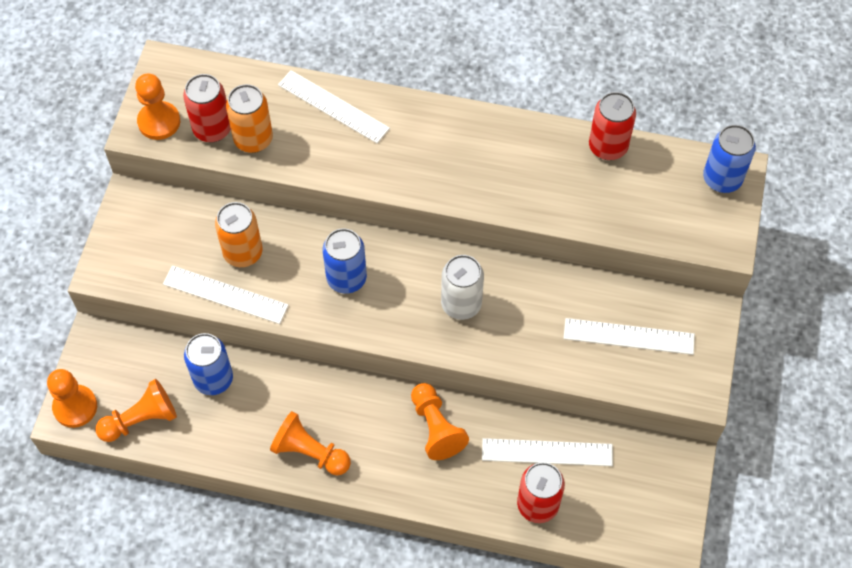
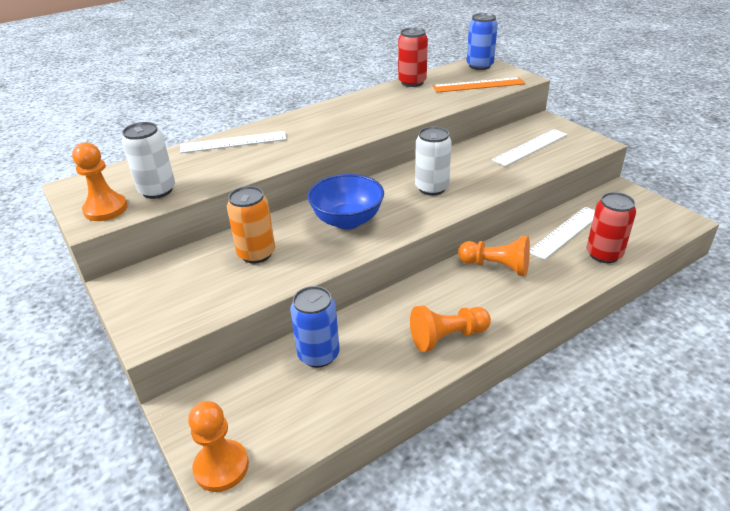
camera: 45 degrees left, 25 degrees down
(141, 419) = (295, 425): orange pawn -> none
(212, 129) = (157, 190): red can -> white can
(225, 294) = (275, 280): white ruler -> none
(253, 139) = (197, 179): orange can -> none
(346, 278) = (347, 220): blue can -> blue bowl
(663, 214) = (478, 85): none -> orange ruler

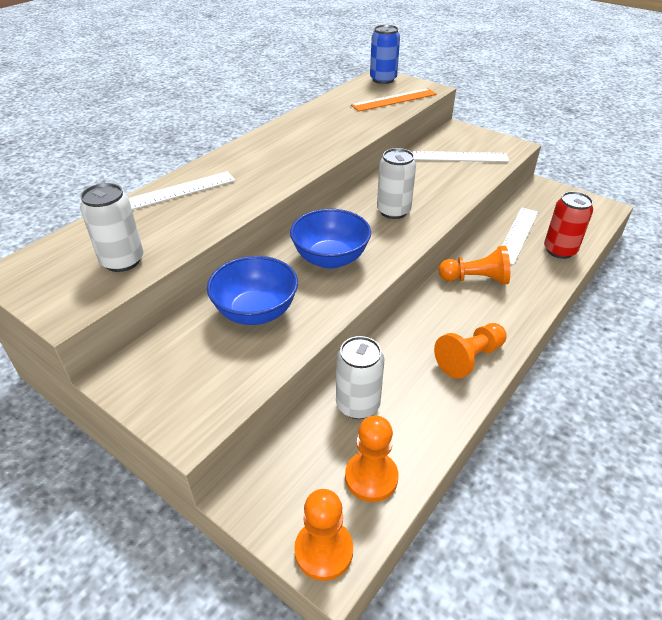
camera: 20 degrees left, 5 degrees up
(105, 209) = (72, 294): orange pawn -> orange pawn (371, 477)
(256, 254) = (256, 312): orange can -> blue bowl
(318, 355) = (357, 405): blue can -> white can
(412, 82) = (328, 103): red can -> none
(530, 147) = (460, 157): white ruler -> white ruler turned 60 degrees clockwise

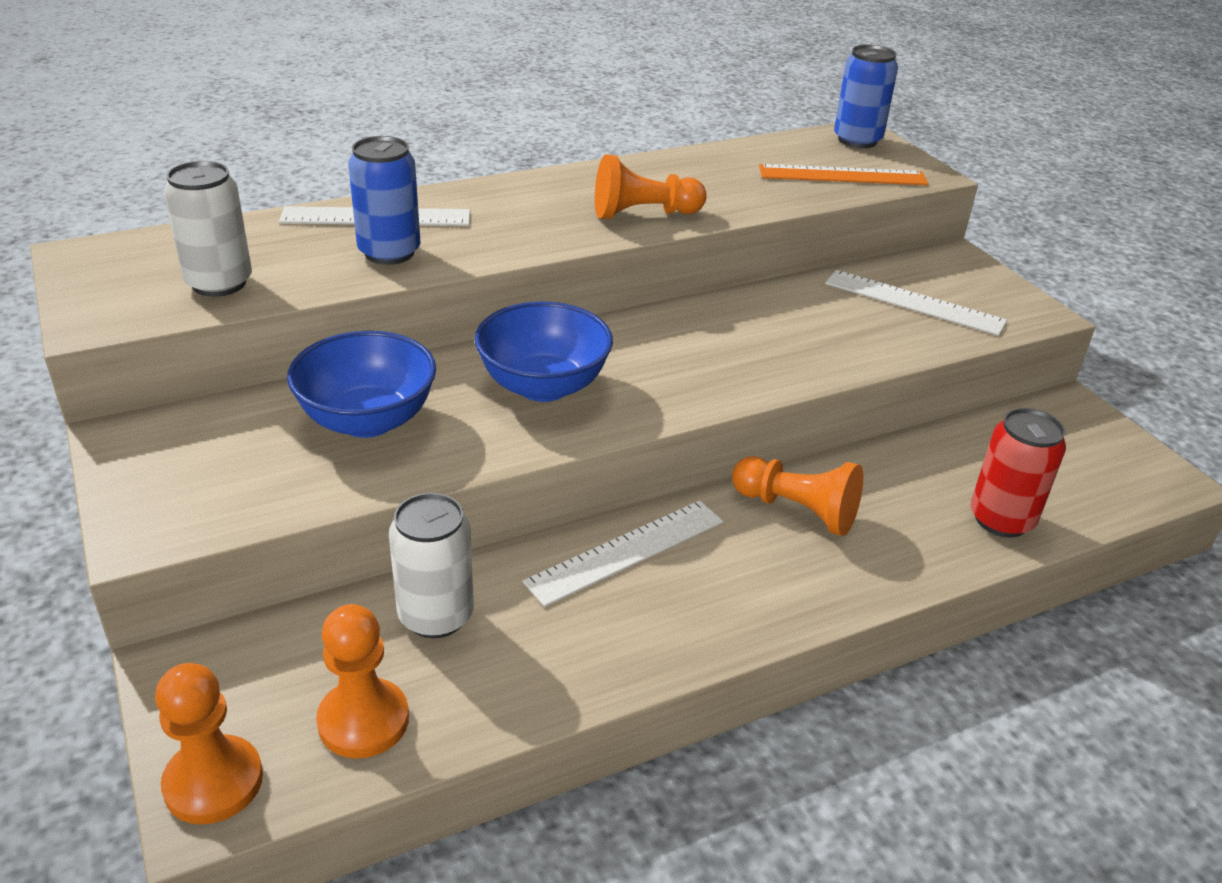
camera: 25 degrees right, 5 degrees down
(206, 210) = (389, 252): none -> blue can
(393, 211) = (711, 350): white can -> none
(469, 358) = (671, 623): orange pawn -> orange pawn (643, 214)
(517, 235) = (943, 468): white ruler -> white ruler (626, 551)

